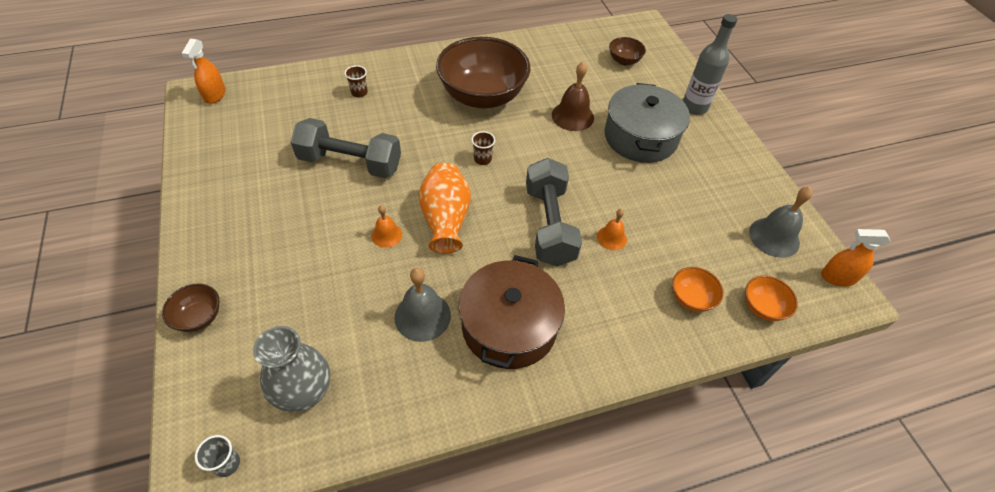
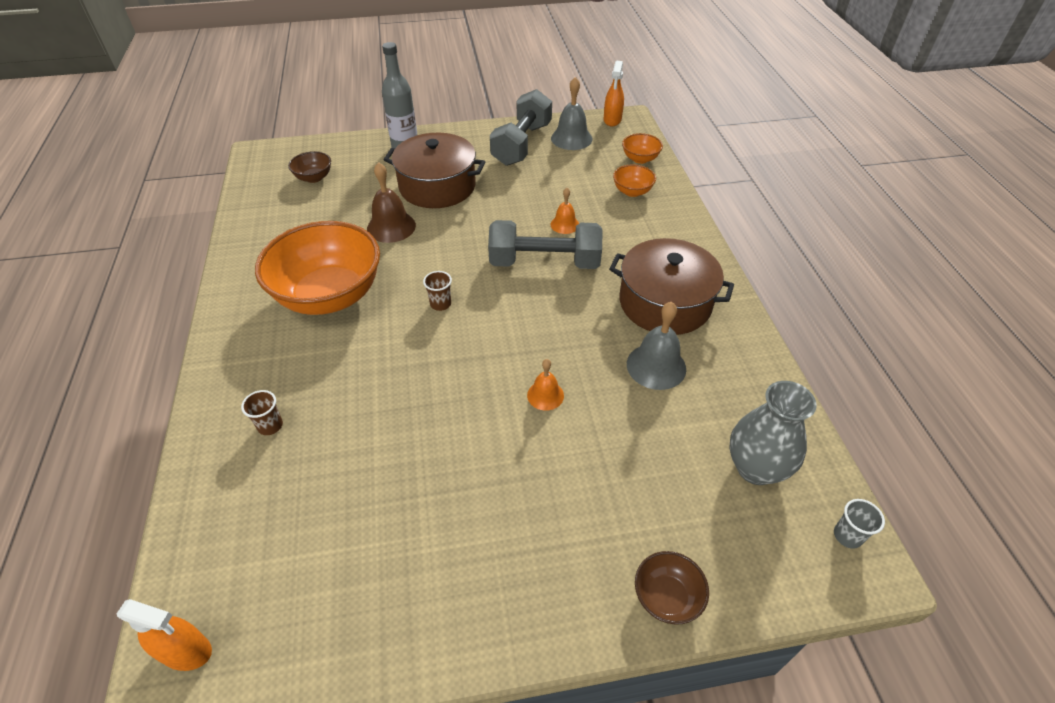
camera: 80 degrees left, 5 degrees down
(350, 163) = (416, 434): grey dumbbell -> grey dumbbell (522, 144)
(445, 219) = (528, 341): orange vase -> none
(482, 96) = (329, 295): brown bowl -> orange bowl
(640, 137) = (437, 186): grey pot -> brown pot

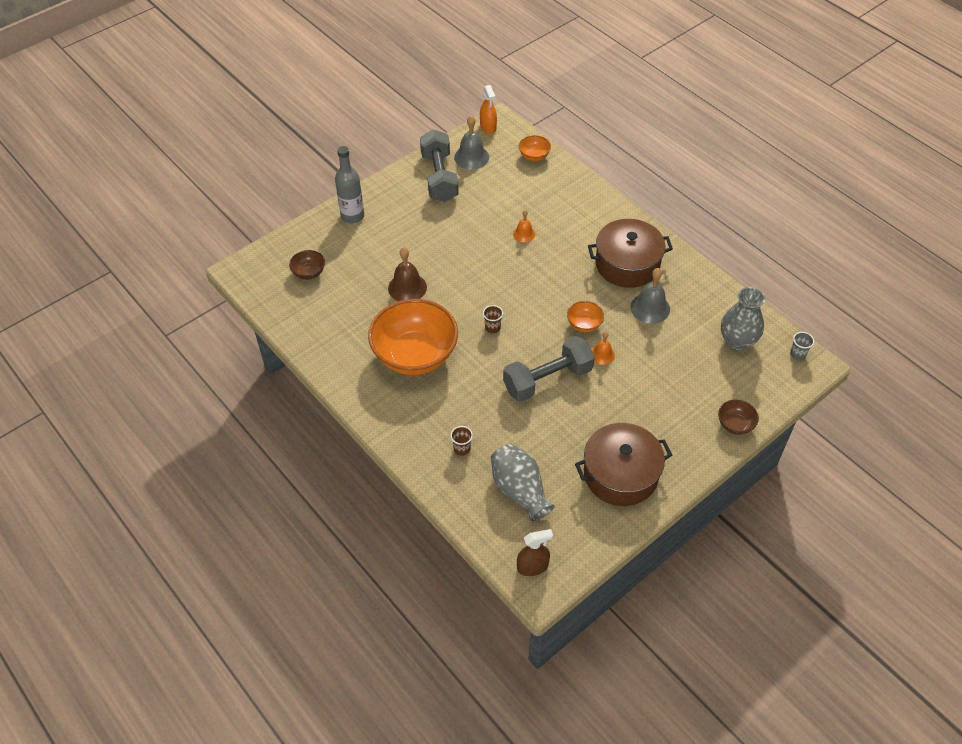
camera: 30 degrees left, 5 degrees up
(186, 651) = (532, 566): orange spray bottle -> brown spray bottle
(281, 521) = (519, 490): none -> grey vase
(437, 186) = (409, 240): brown pot -> brown pot (620, 474)
(544, 262) = (533, 268): grey dumbbell -> grey dumbbell (547, 379)
(632, 191) = (548, 187): orange bowl -> orange bowl (584, 324)

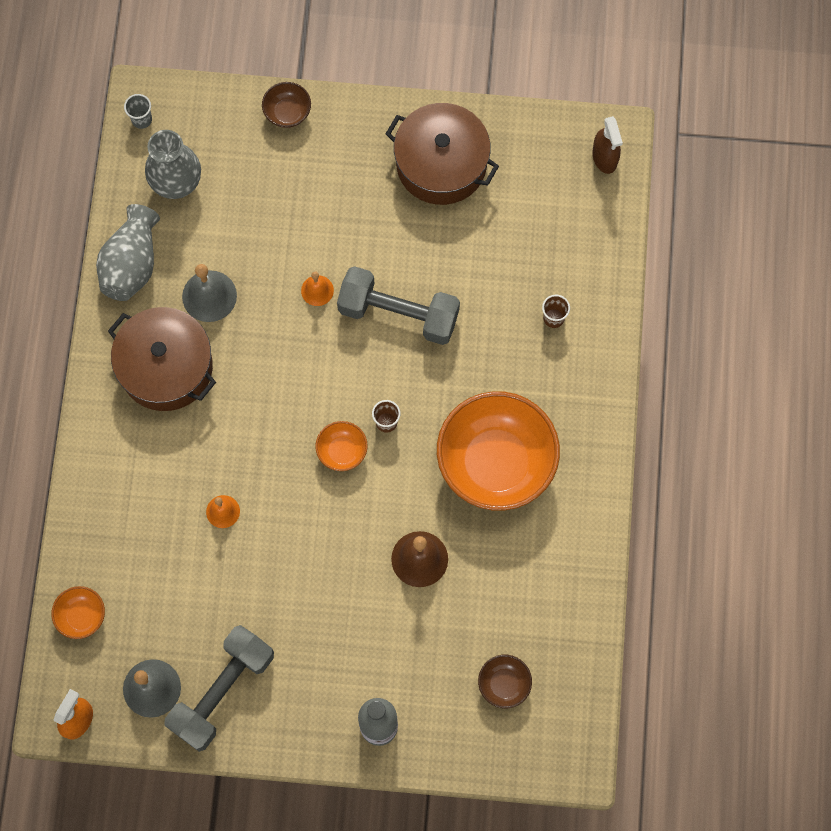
camera: 135 degrees left, 20 degrees up
(519, 490) = (544, 231): grey vase -> grey vase (132, 264)
(532, 566) = (604, 158): brown spray bottle -> brown spray bottle turned 135 degrees counterclockwise
(584, 324) = (294, 339): orange bowl -> orange bowl (342, 451)

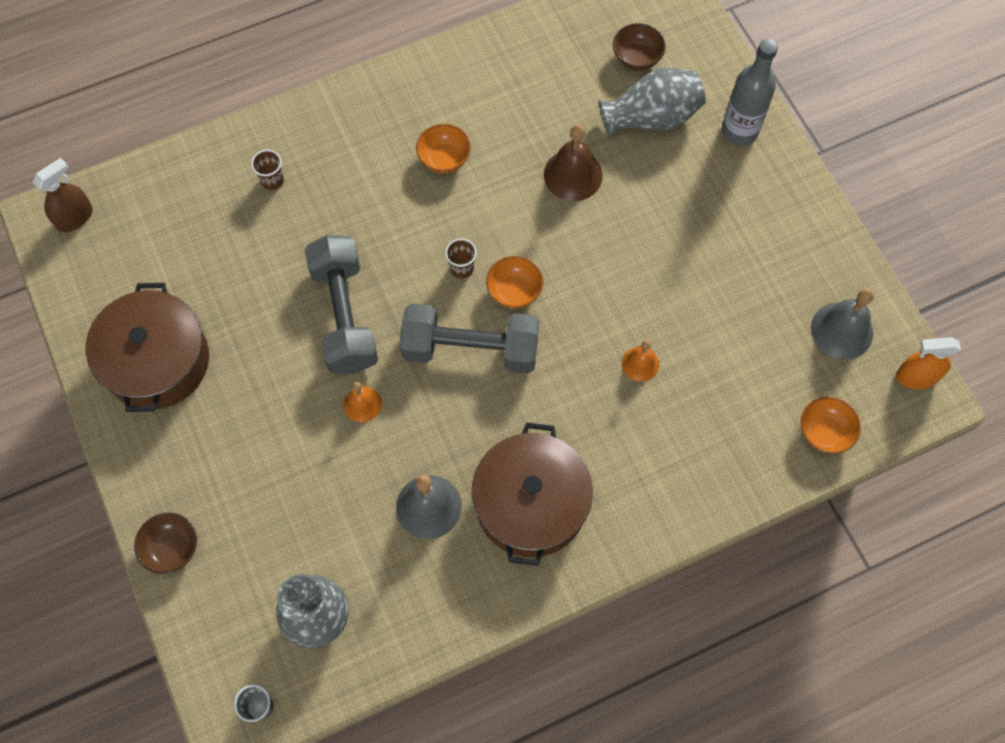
camera: 120 degrees left, 5 degrees down
(132, 264) = (439, 609): grey vase -> grey vase (652, 117)
(222, 691) = (801, 269): grey dumbbell -> grey dumbbell (470, 349)
(496, 463) = (444, 159): orange bowl -> orange bowl, size x0.43

